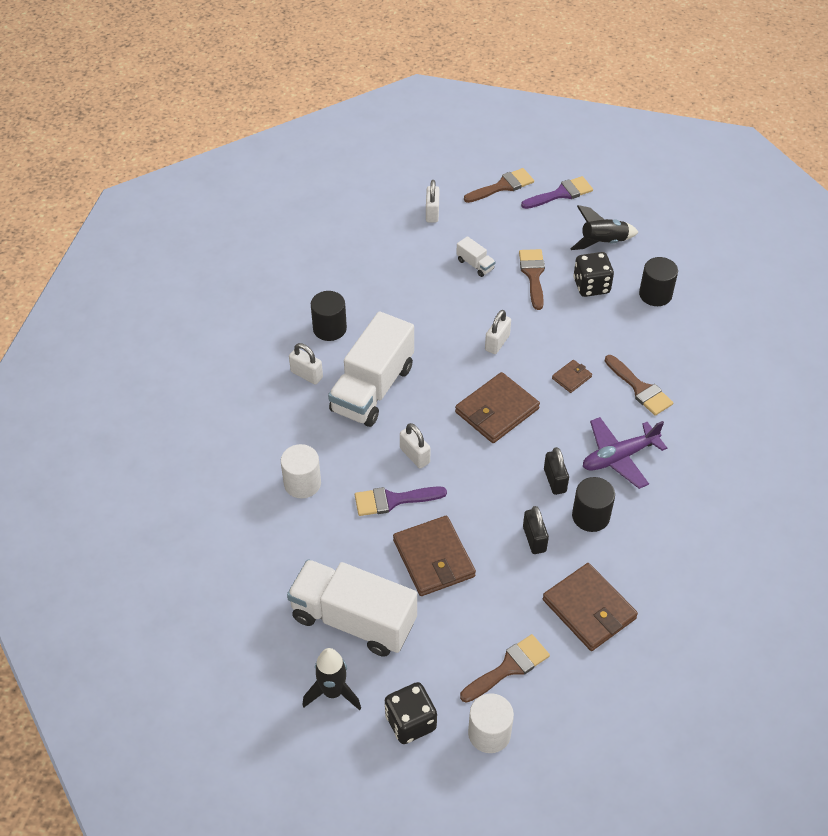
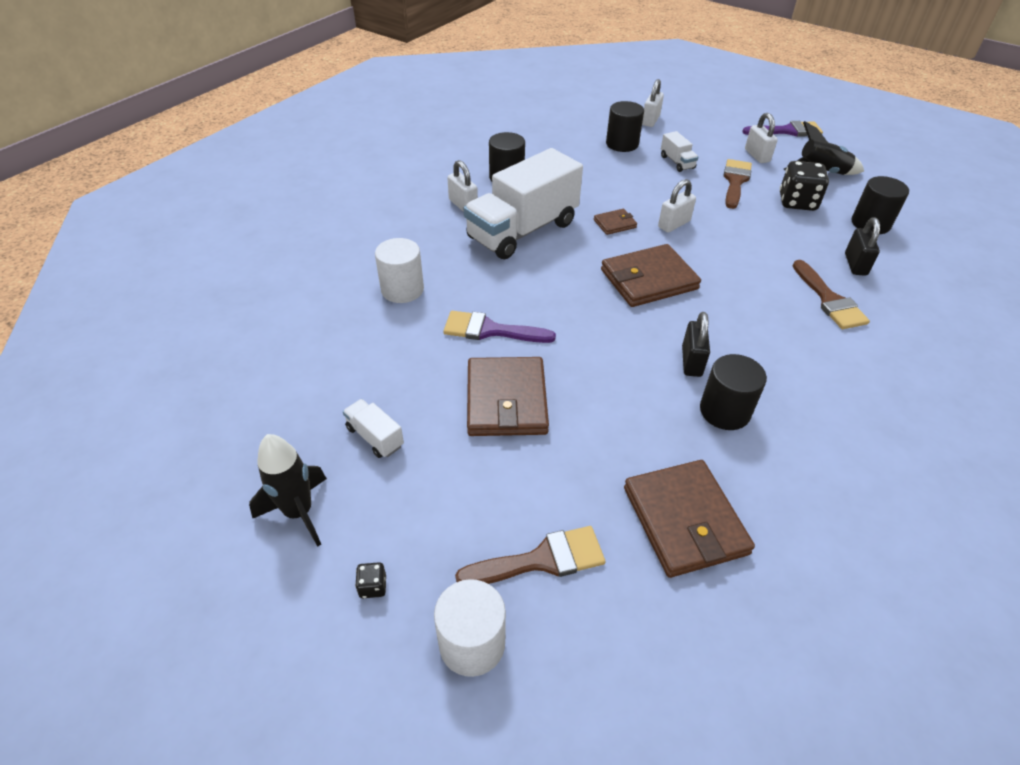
camera: 20 degrees right, 5 degrees down
(353, 620) = (375, 437): white truck -> white truck, size x0.41
(410, 722) = (373, 586): black dice -> black dice, size x0.43
(415, 455) = (536, 296): white padlock -> white padlock (757, 155)
(417, 254) = (622, 144): none -> black cylinder
(502, 186) = (728, 116): brown brush -> none
(534, 539) = (641, 415): black padlock -> black padlock (855, 264)
(571, 377) = (748, 271): brown wallet -> brown wallet (614, 224)
(619, 457) = (782, 359): purple plane -> none

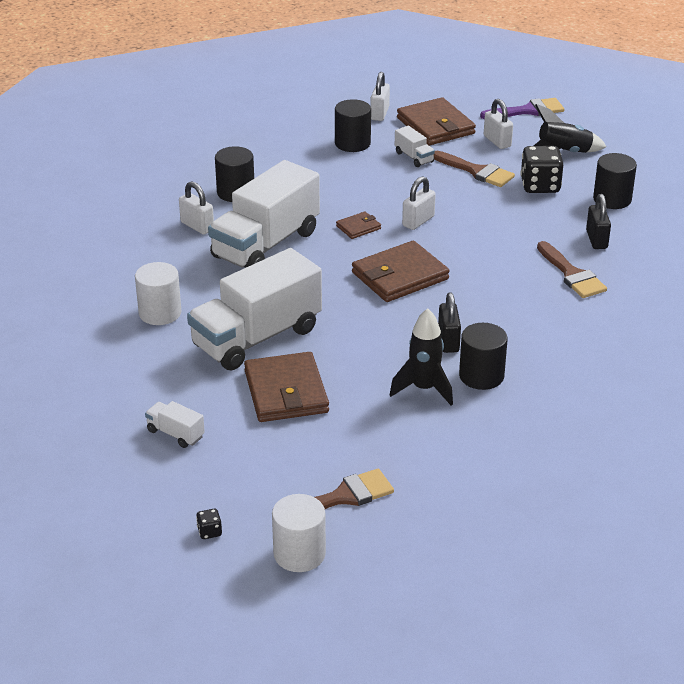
camera: 10 degrees left, 10 degrees down
(299, 512) = (129, 494): black rocket -> black rocket (424, 389)
(490, 330) = (257, 338): purple brush -> white truck
(684, 520) = (454, 457): brown wallet -> brown wallet (435, 126)
(735, 181) = (476, 171): brown brush -> brown brush turned 120 degrees clockwise

